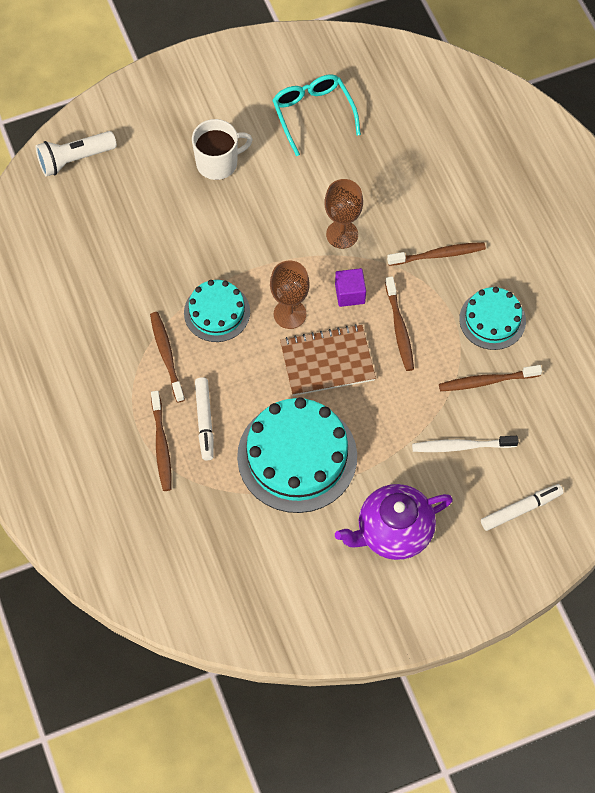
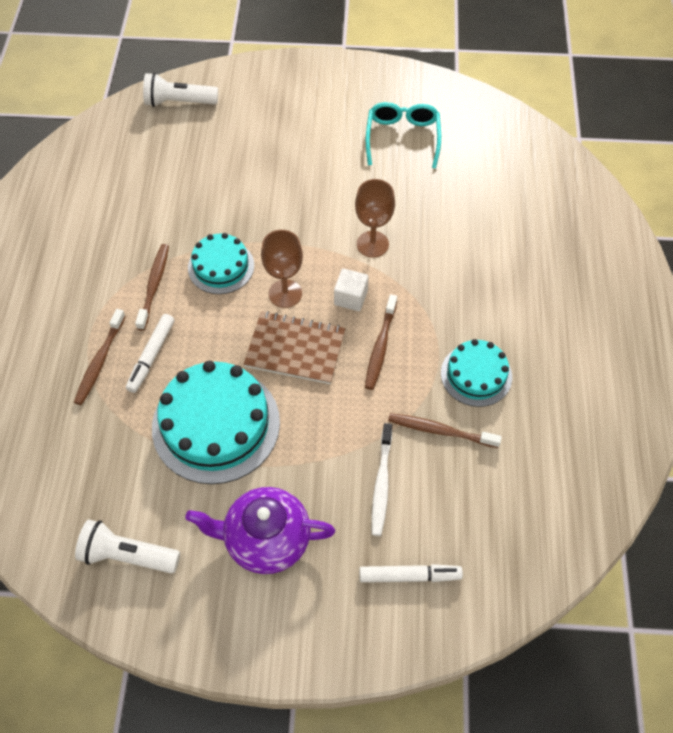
camera: 25 degrees right, 5 degrees down
(218, 163) = (296, 147): white mug -> none
(288, 594) = (127, 555): none -> white flashlight
(350, 294) = (351, 297): purple cube -> white cube
(438, 255) = (454, 296): brown toothbrush -> none
(461, 446) = (381, 484): white toothbrush -> white toothbrush turned 105 degrees counterclockwise

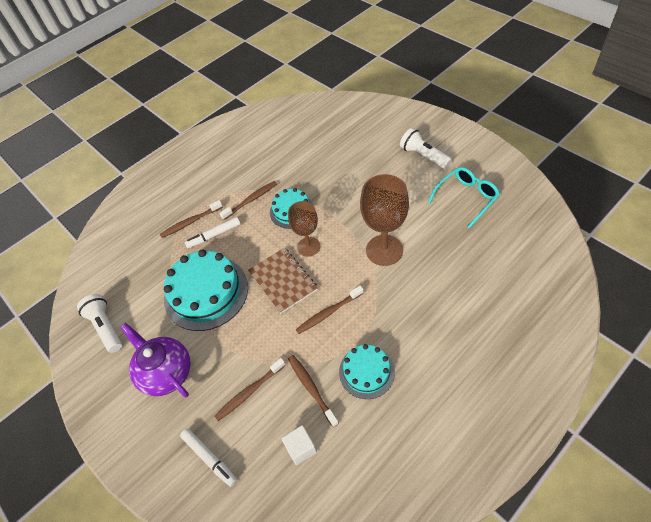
camera: 50 degrees right, 5 degrees down
(179, 102) = (358, 111): white flashlight -> white flashlight (423, 156)
(351, 297) = (341, 273): white cube -> white cube (301, 448)
(372, 244) = (384, 250): brown goblet -> brown goblet, size x1.55
(381, 484) = (249, 392): white toothbrush -> brown toothbrush

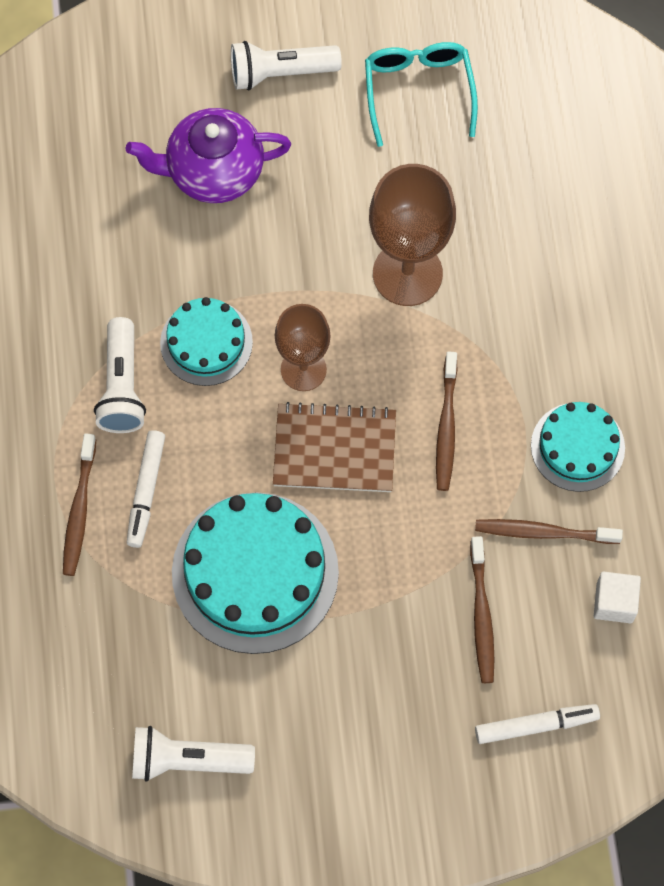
camera: 60 degrees left, 15 degrees up
(166, 372) = (353, 711): purple teapot -> purple teapot (213, 172)
(251, 200) = (122, 386): brown toothbrush -> white flashlight

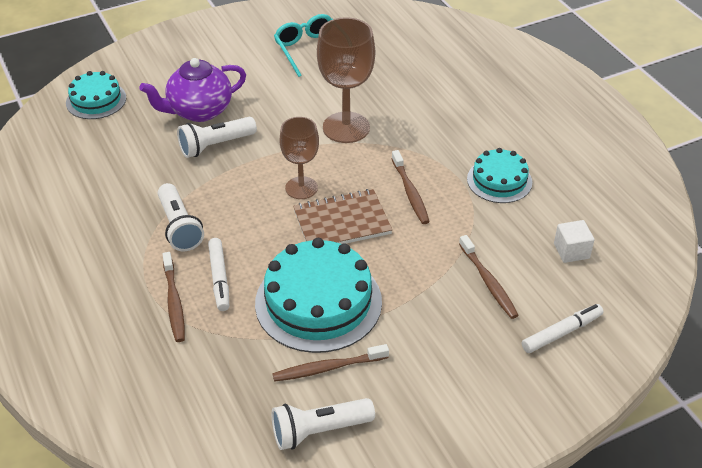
camera: 20 degrees left, 25 degrees down
(206, 342) = (229, 191): turquoise cake -> turquoise cake (96, 100)
(280, 73) = (222, 60): white flashlight -> white flashlight (215, 145)
(543, 532) = (503, 228): brown toothbrush -> brown toothbrush (328, 368)

